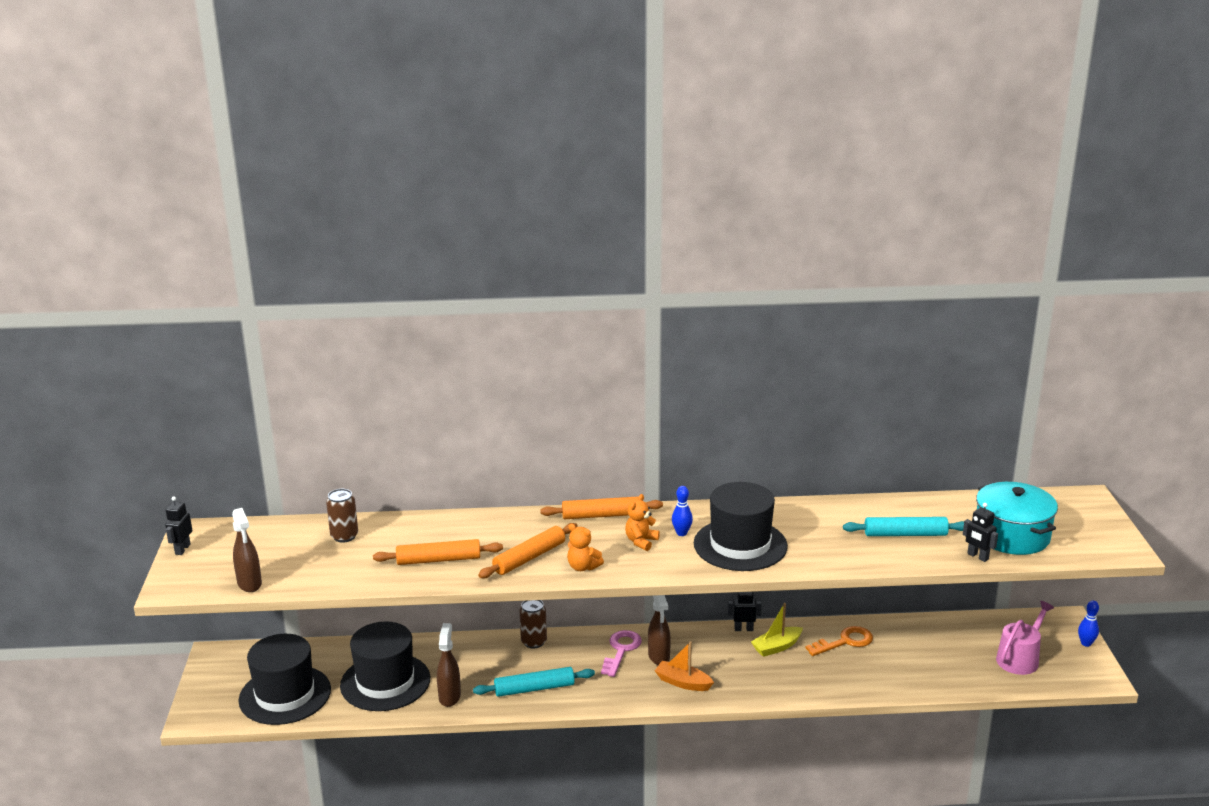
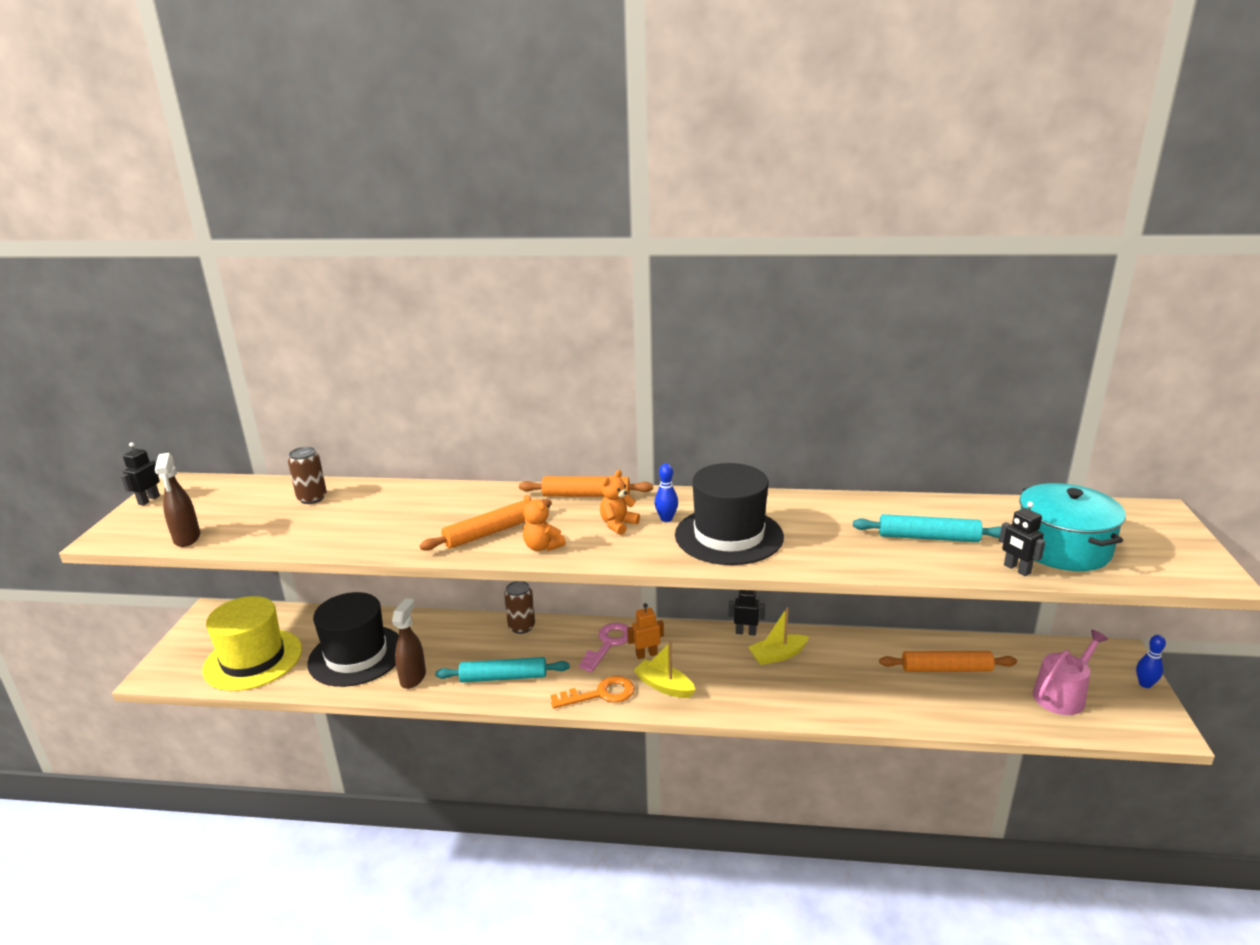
camera: 10 degrees right, 0 degrees up
(285, 695) = (253, 659): black hat -> yellow hat
(438, 560) = (392, 528): orange rolling pin -> orange rolling pin (946, 669)
(659, 657) = (646, 654): brown spray bottle -> orange robot
(683, 682) = (664, 686): orange boat -> yellow boat
(845, 642) = (856, 656): orange key -> orange key (601, 694)

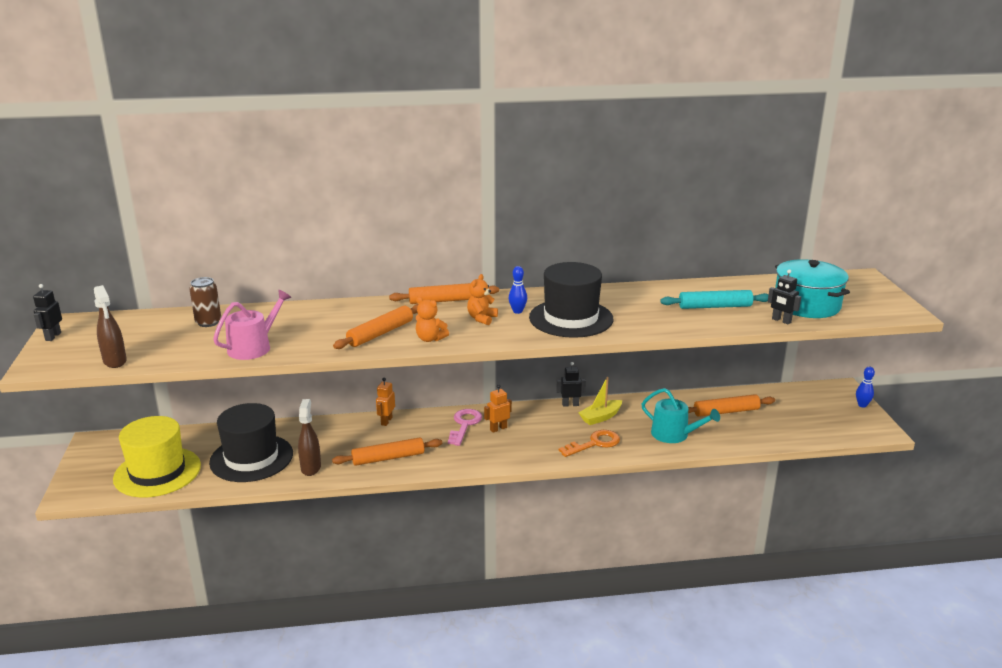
camera: 15 degrees left, 0 degrees up
(503, 677) = (388, 458): turquoise rolling pin -> orange rolling pin
(521, 627) = (386, 421): brown can -> orange robot
(601, 694) = (473, 459): orange key -> orange key (595, 443)
(664, 686) = (521, 448): yellow boat -> none
(866, 694) = (674, 434): none -> turquoise watering can
(1062, 695) = (809, 418): pink watering can -> pink watering can (254, 347)

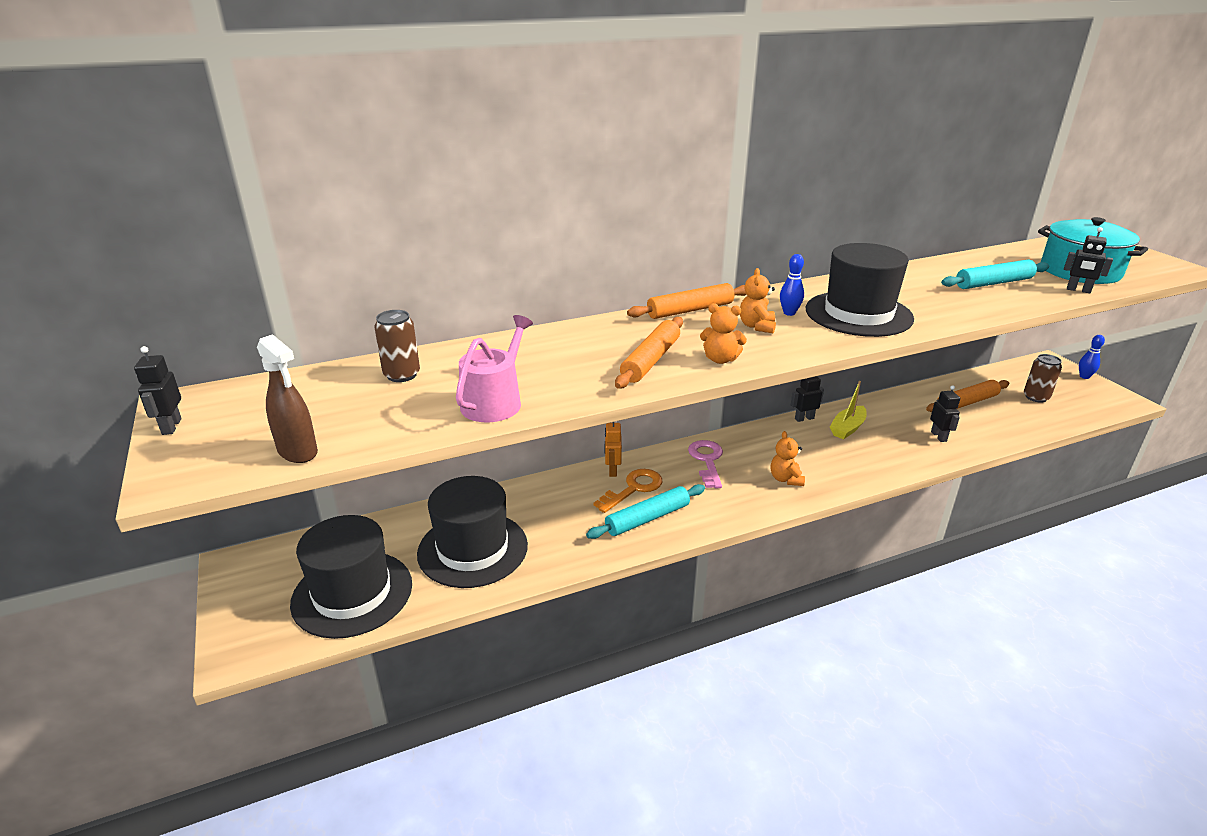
camera: 15 degrees left, 5 degrees up
(157, 472) = (352, 593): yellow hat -> black hat
(311, 468) = (559, 549): brown spray bottle -> none
(388, 458) = (647, 518): orange rolling pin -> turquoise rolling pin
(498, 428) = (748, 459): orange robot -> none
(516, 447) = (786, 479): none -> orange teddy bear
(595, 443) = (866, 460): orange key -> orange key (634, 488)
(674, 434) = (939, 436): turquoise watering can -> black robot
(796, 416) = (1036, 397): none -> brown can

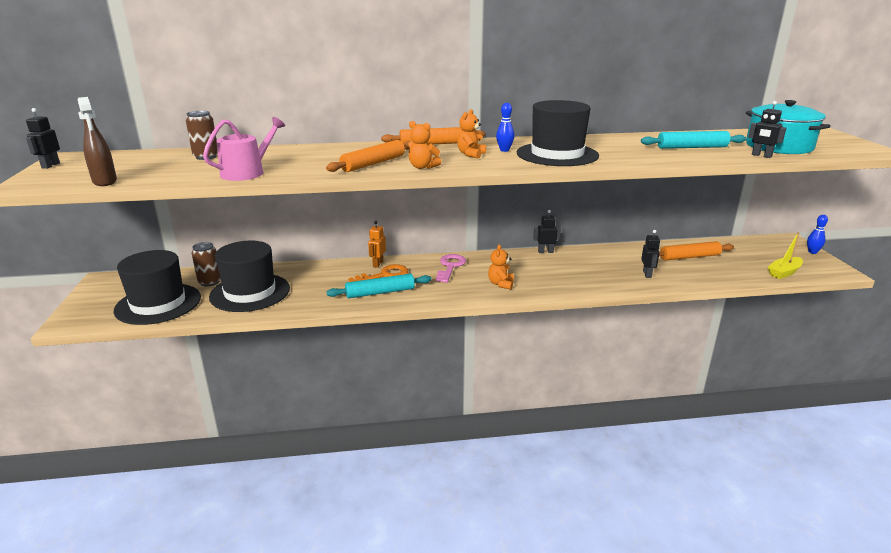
camera: 15 degrees right, 5 degrees down
(847, 428) = (575, 261): yellow boat -> yellow boat (784, 272)
(1036, 397) = (755, 260): brown can -> brown can (210, 282)

